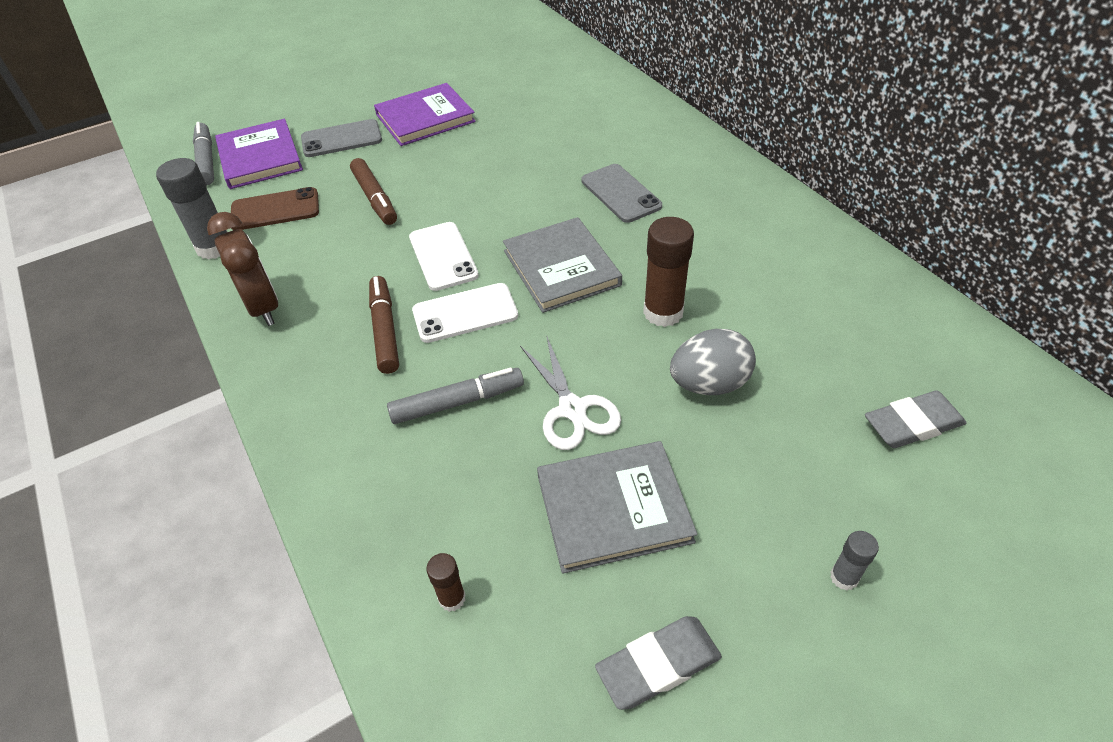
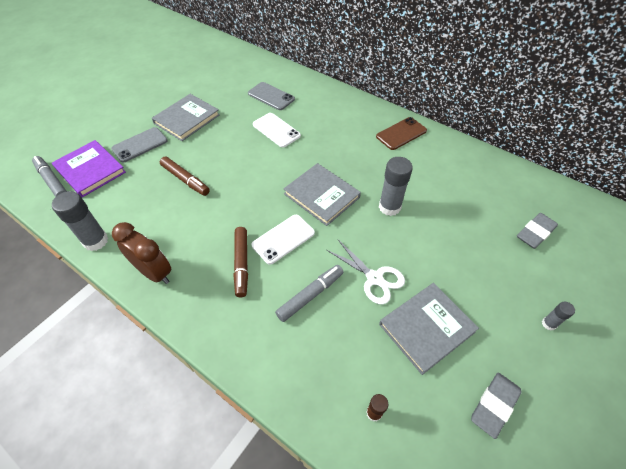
camera: 25 degrees left, 5 degrees up
(275, 210) = (123, 204): brown phone -> brown phone (401, 134)
(385, 330) = (242, 264): brown marker -> brown marker turned 150 degrees counterclockwise
(425, 118) = (187, 119): purple book -> grey book
(443, 256) = (250, 207): white phone -> white phone (276, 130)
(621, 193) = (329, 142): grey phone -> grey phone (271, 96)
(663, 312) = (389, 207): brown glue stick -> grey glue stick
(709, 384) = (434, 241): grey egg -> none

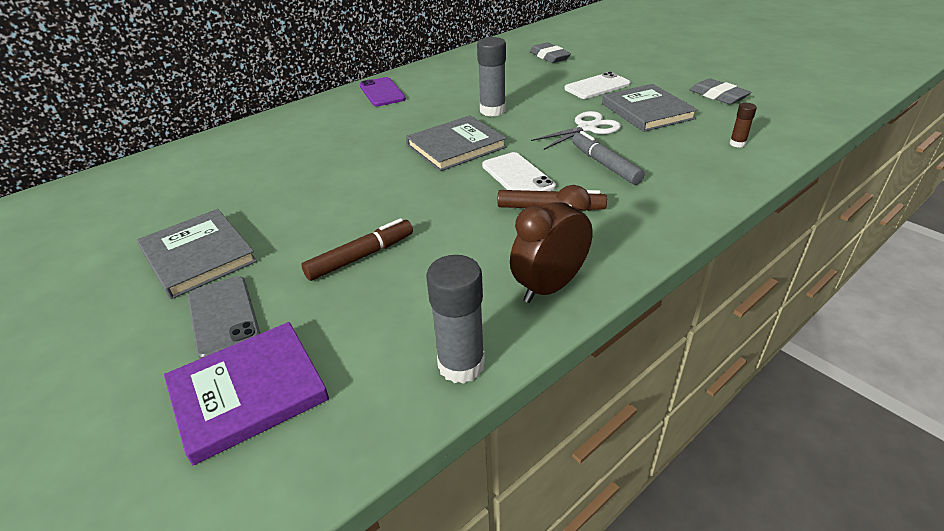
camera: 75 degrees left, 15 degrees down
(52, 181) = (238, 466): grey marker -> none
(271, 96) = (222, 170): grey phone -> none
(276, 130) = (307, 169): white phone -> white phone (597, 86)
(401, 134) = (382, 92): brown phone -> purple phone
(548, 324) = (642, 67): grey glue stick -> none

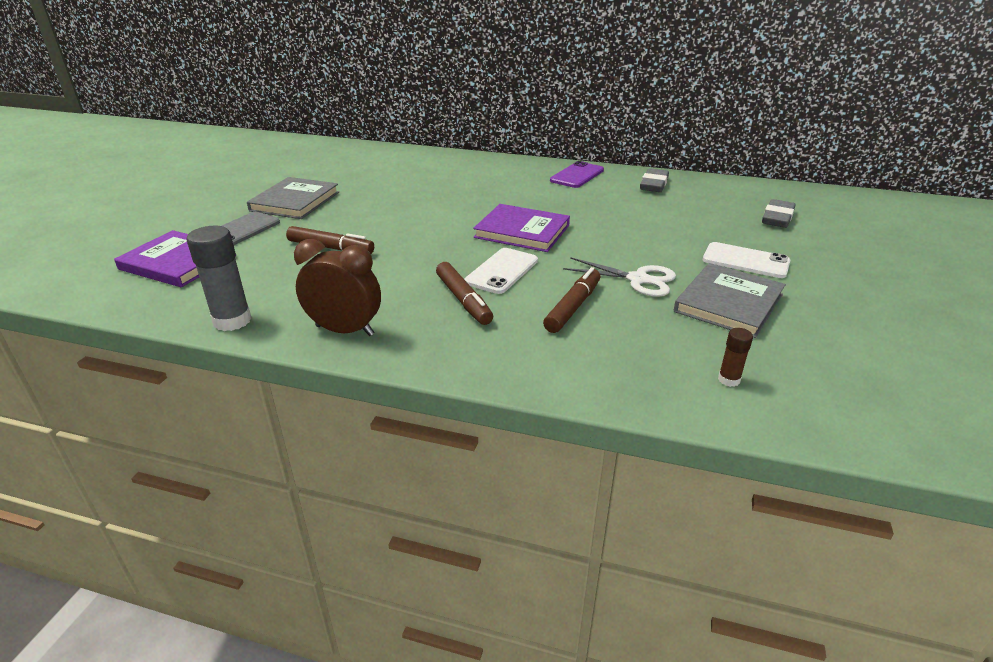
camera: 55 degrees right, 5 degrees down
(456, 146) = (522, 231): grey book -> purple book
(492, 111) = (609, 226): grey glue stick -> none
(605, 164) = (573, 307): grey marker -> brown marker
(718, 96) = (850, 341): grey eraser -> grey eraser (654, 184)

